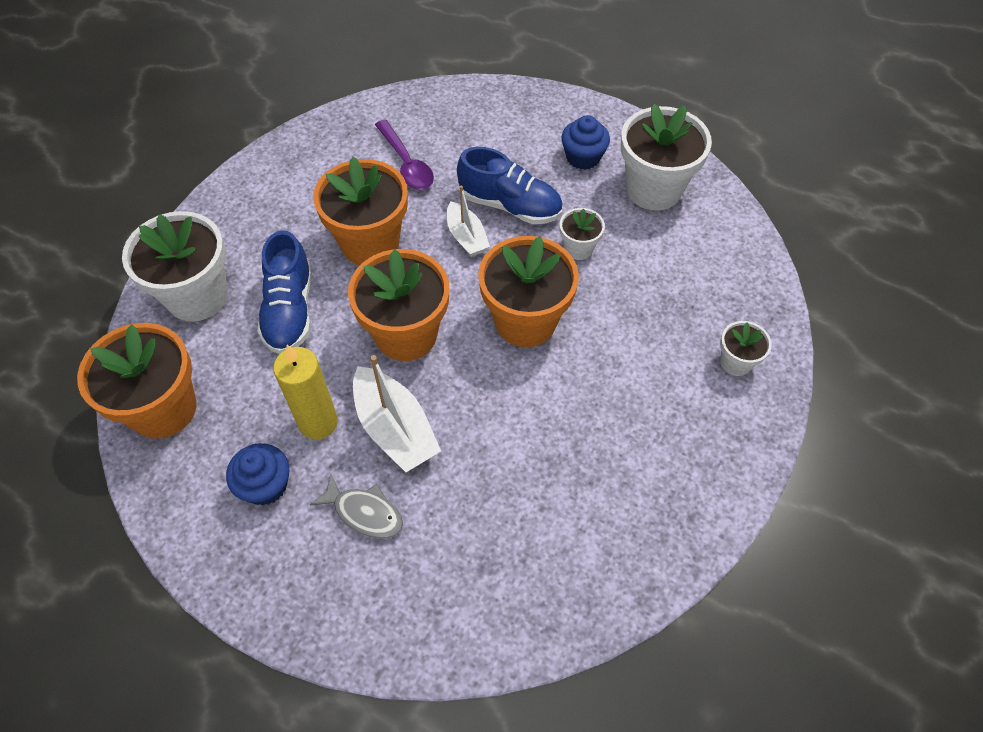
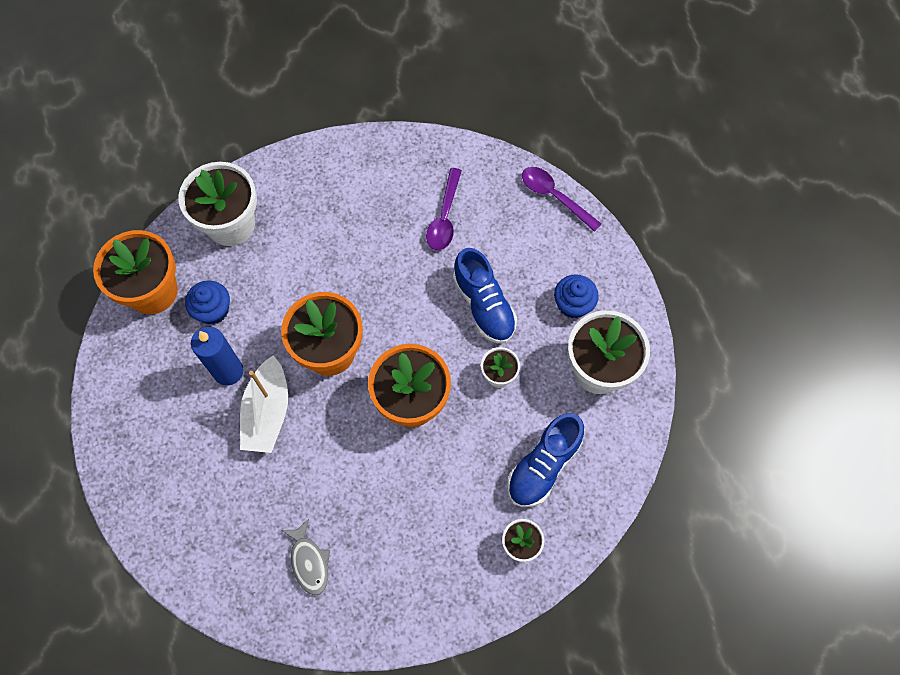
camera: 40 degrees right, 10 degrees up
(265, 485) = (168, 389): blue cupcake -> blue cupcake (213, 310)
(290, 310) = (276, 278): blue shoe -> blue shoe (543, 465)
(318, 422) = (228, 371): yellow candle -> blue candle
(364, 512) = (205, 452): grey fish -> grey fish (309, 562)
(370, 243) = (366, 264): orange flower pot -> none
(466, 237) = (432, 308): white boat -> none
(486, 93) = (554, 197): none -> purple spoon

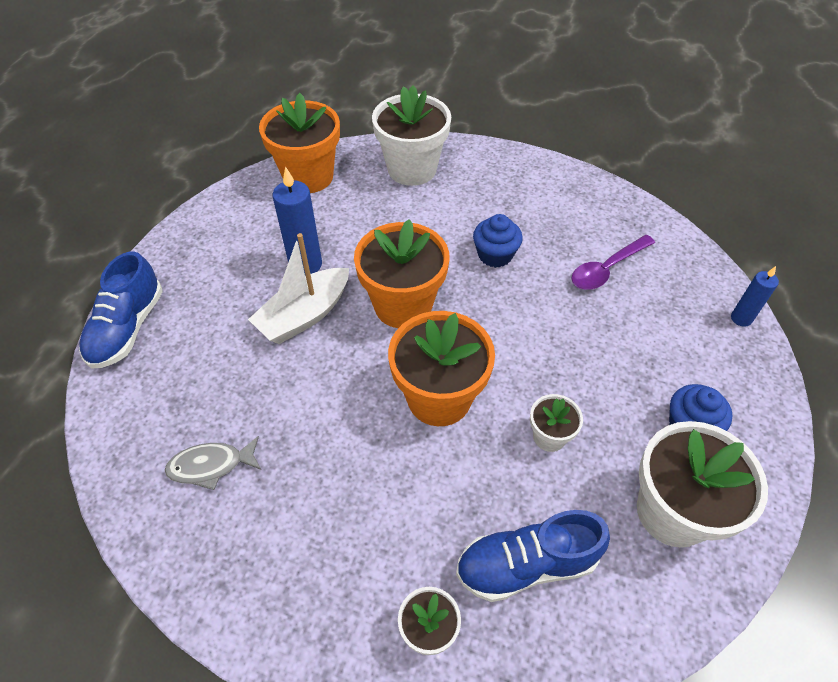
camera: 40 degrees right, 15 degrees down
(213, 310) = (339, 215): blue cupcake -> blue cupcake (495, 255)
(309, 562) = (211, 466): grey fish -> grey fish turned 60 degrees clockwise
(484, 305) = (586, 363): blue shoe -> blue shoe (127, 328)
(554, 197) = (741, 318): purple spoon -> blue candle

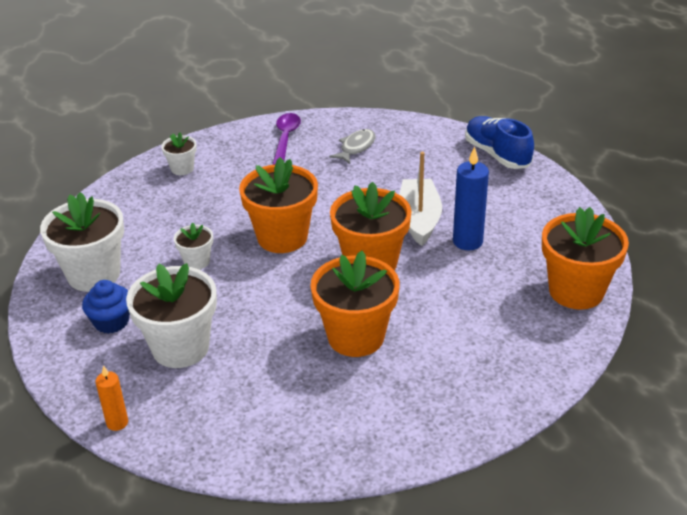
camera: 135 degrees right, 15 degrees down
(412, 169) = (518, 356): white flower pot -> white flower pot (180, 347)
(495, 255) = (356, 337): blue cupcake -> orange flower pot
(526, 564) = (158, 210): blue shoe -> none
(607, 269) = (259, 388): purple spoon -> purple spoon (285, 139)
(741, 318) = (117, 423): blue candle -> orange candle

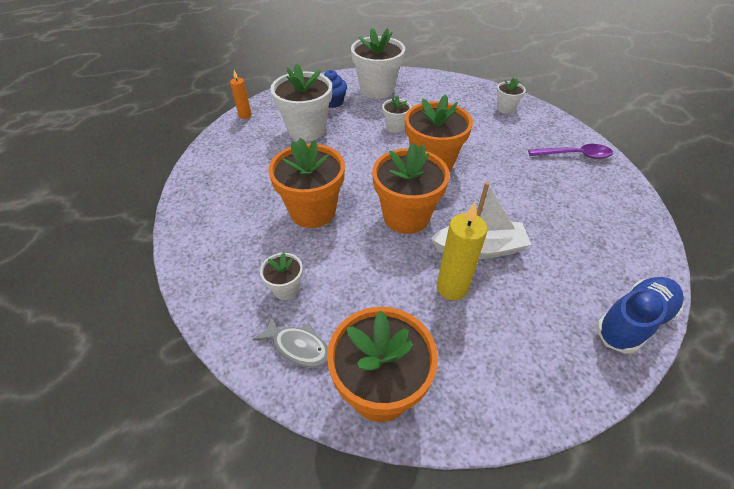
camera: 85 degrees right, 10 degrees up
(356, 147) = (584, 200): grey fish -> grey fish (298, 347)
(467, 241) = (452, 287): blue candle -> yellow candle
(473, 354) = (286, 289): none -> white flower pot

